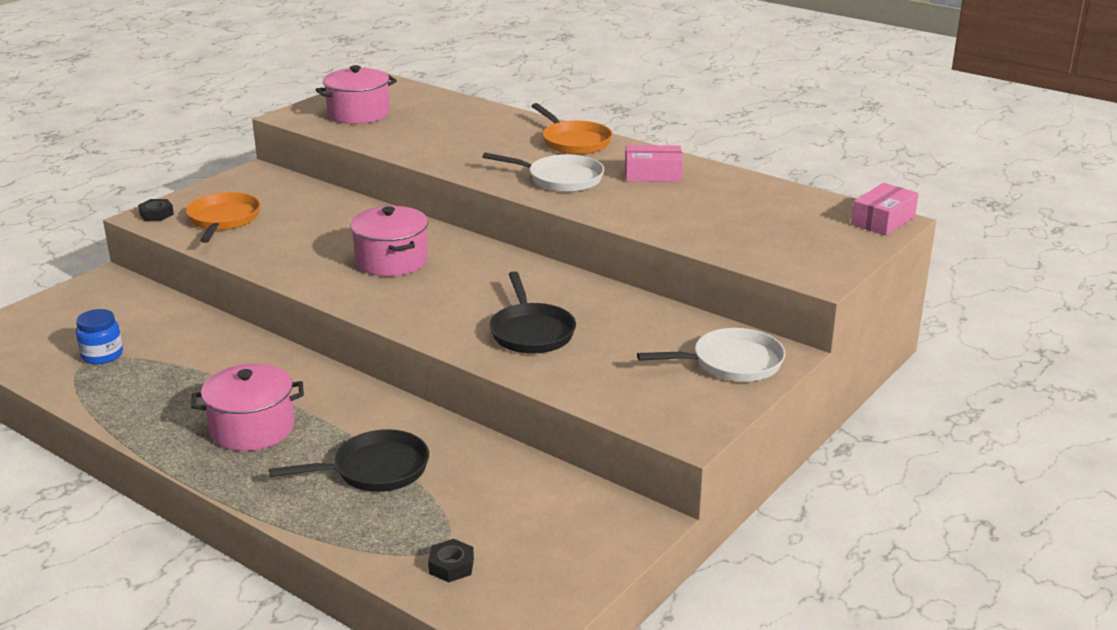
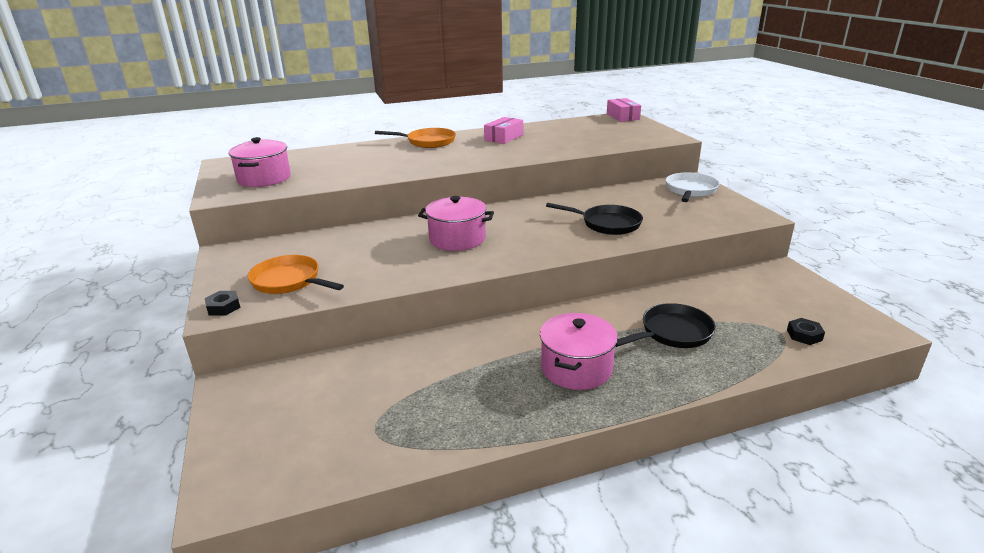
camera: 55 degrees left, 0 degrees up
(102, 355) = (373, 418): blue jar -> none
(375, 470) = (673, 333): black pan -> black pan turned 45 degrees clockwise
(561, 179) = (475, 154): white pan -> none

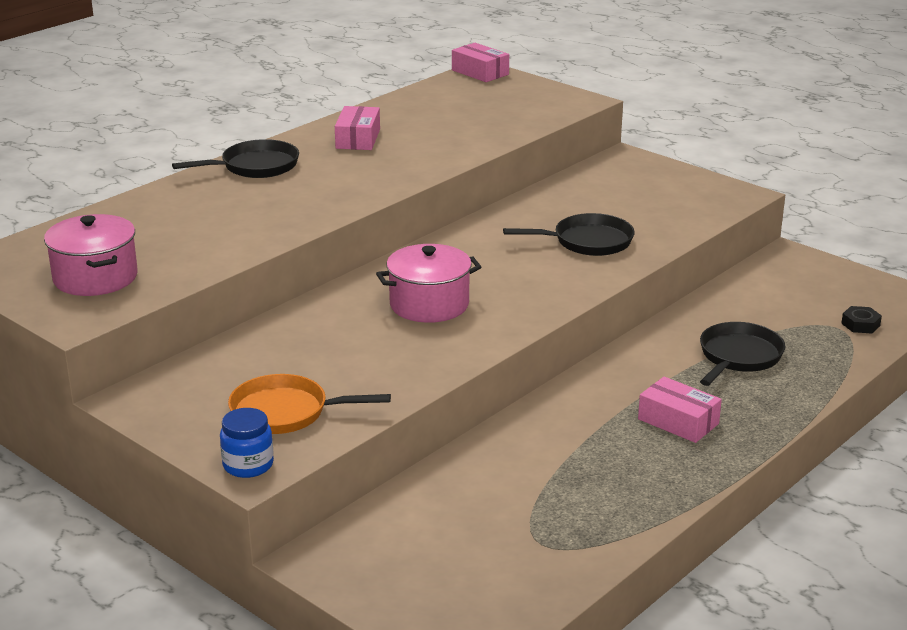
camera: 30 degrees left, 0 degrees up
(223, 307) = (248, 465): black nut -> blue jar
(428, 142) = (255, 166): orange pan -> black pan
(576, 368) = (678, 421): pink pot -> pink box
(690, 190) = (638, 173): white pan -> none

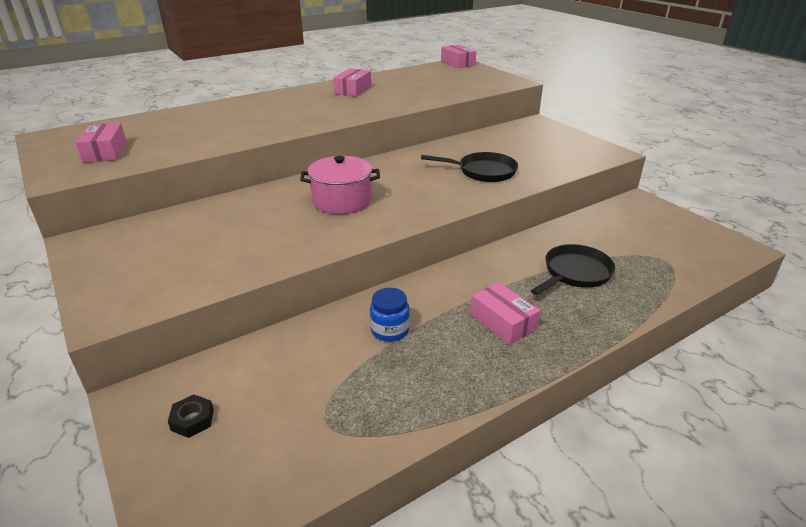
camera: 15 degrees right, 5 degrees up
(95, 278) = (105, 152): pink pot -> pink box
(248, 465) = (107, 309): blue jar -> blue jar (390, 330)
(255, 166) = (275, 99): black pan -> none
(285, 412) = (174, 268): orange pan -> none
(860, 324) = (685, 261): black nut -> black nut (192, 420)

